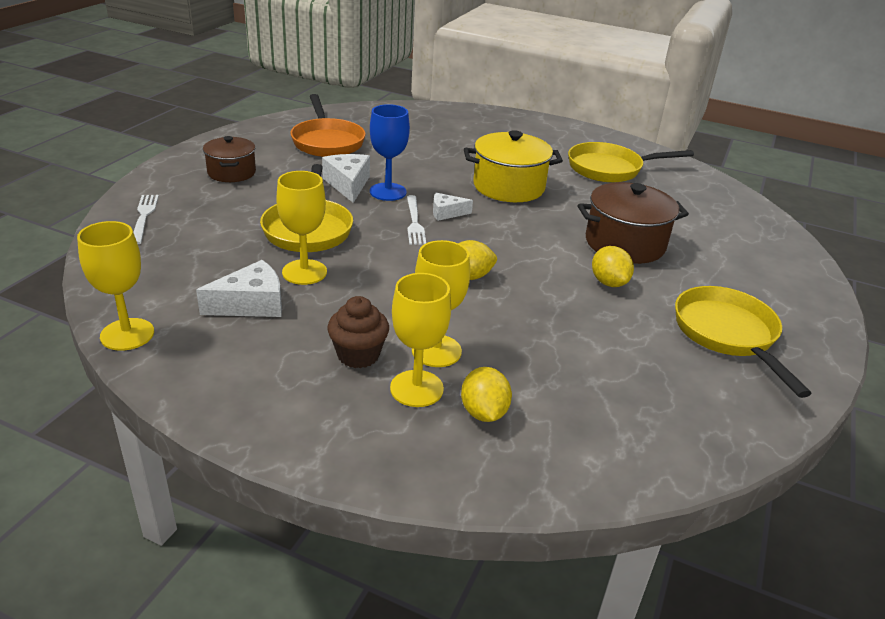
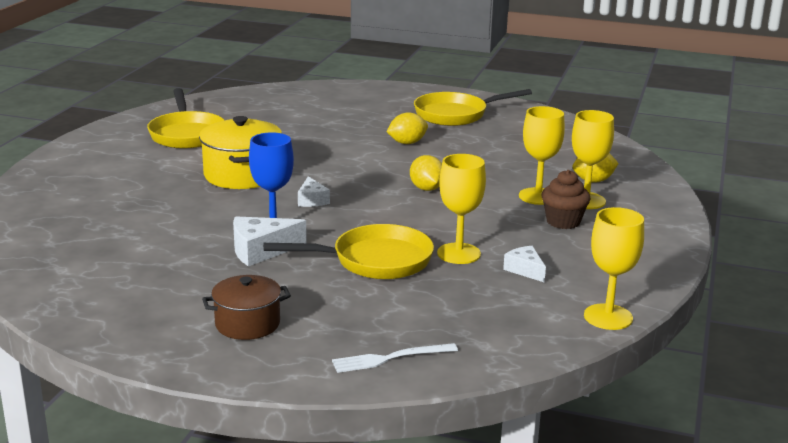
camera: 95 degrees left, 10 degrees down
(251, 304) = (525, 270): white cheese -> white cheese, size x0.62
(327, 141) = (132, 275): orange pan -> none
(414, 222) = (337, 213): white fork -> none
(625, 244) = (341, 135): brown pot -> none

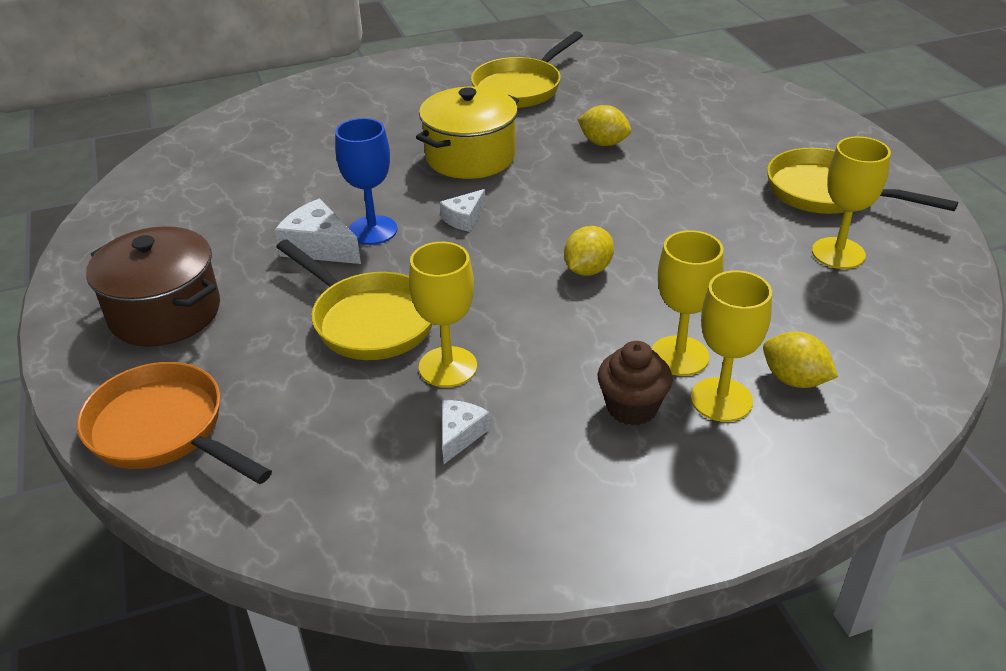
camera: 55 degrees right, 15 degrees up
(247, 324) = (165, 312): brown pot -> brown pot, size x1.56
(390, 358) = (163, 430): white fork -> orange pan
(407, 143) = (692, 201): yellow lemon -> yellow lemon (603, 143)
(608, 317) = (402, 559): yellow goblet -> yellow goblet (838, 253)

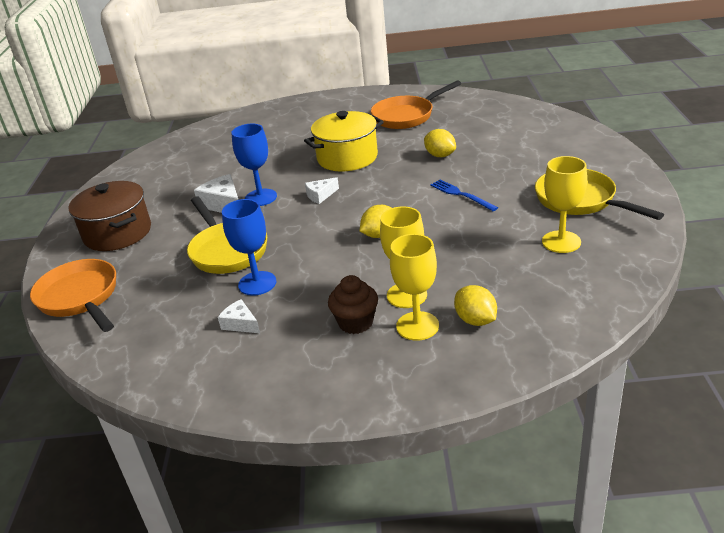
camera: 20 degrees right, 5 degrees down
(448, 367) = (257, 283): yellow goblet -> blue goblet
(460, 435) = (240, 324): white cheese -> white cheese turned 90 degrees counterclockwise
(521, 87) = (406, 116): yellow pan -> orange pan
(667, 199) = (461, 195): none -> blue fork

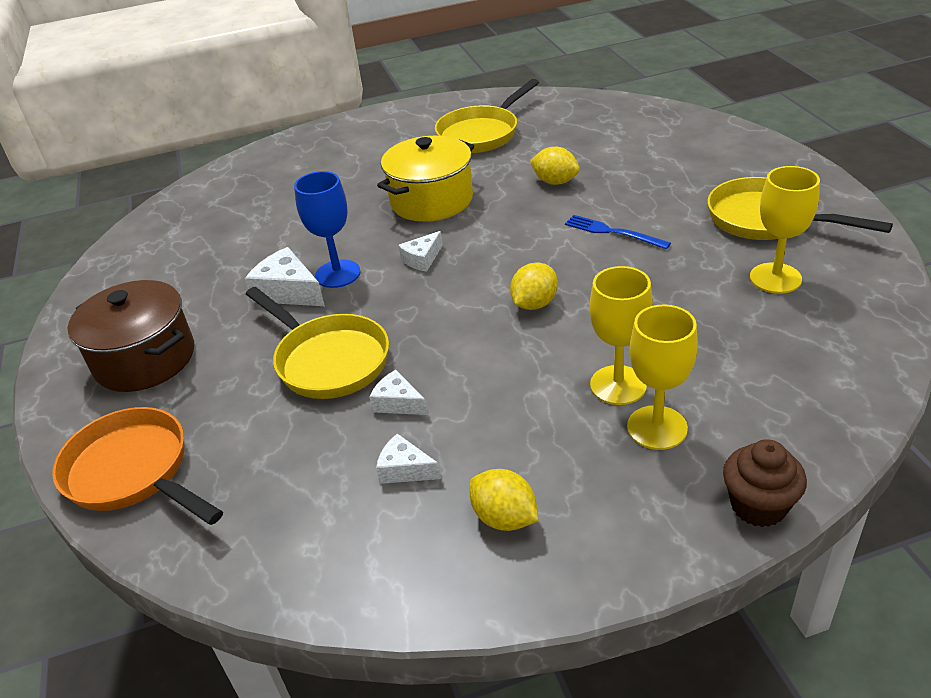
camera: 15 degrees left, 5 degrees up
(257, 283) = (398, 403): blue goblet -> white cheese
(355, 323) = (570, 438): brown cupcake -> brown cupcake (758, 506)
(406, 116) = (481, 133): orange pan -> yellow pan
(475, 320) = (729, 405): yellow lemon -> yellow lemon (504, 518)

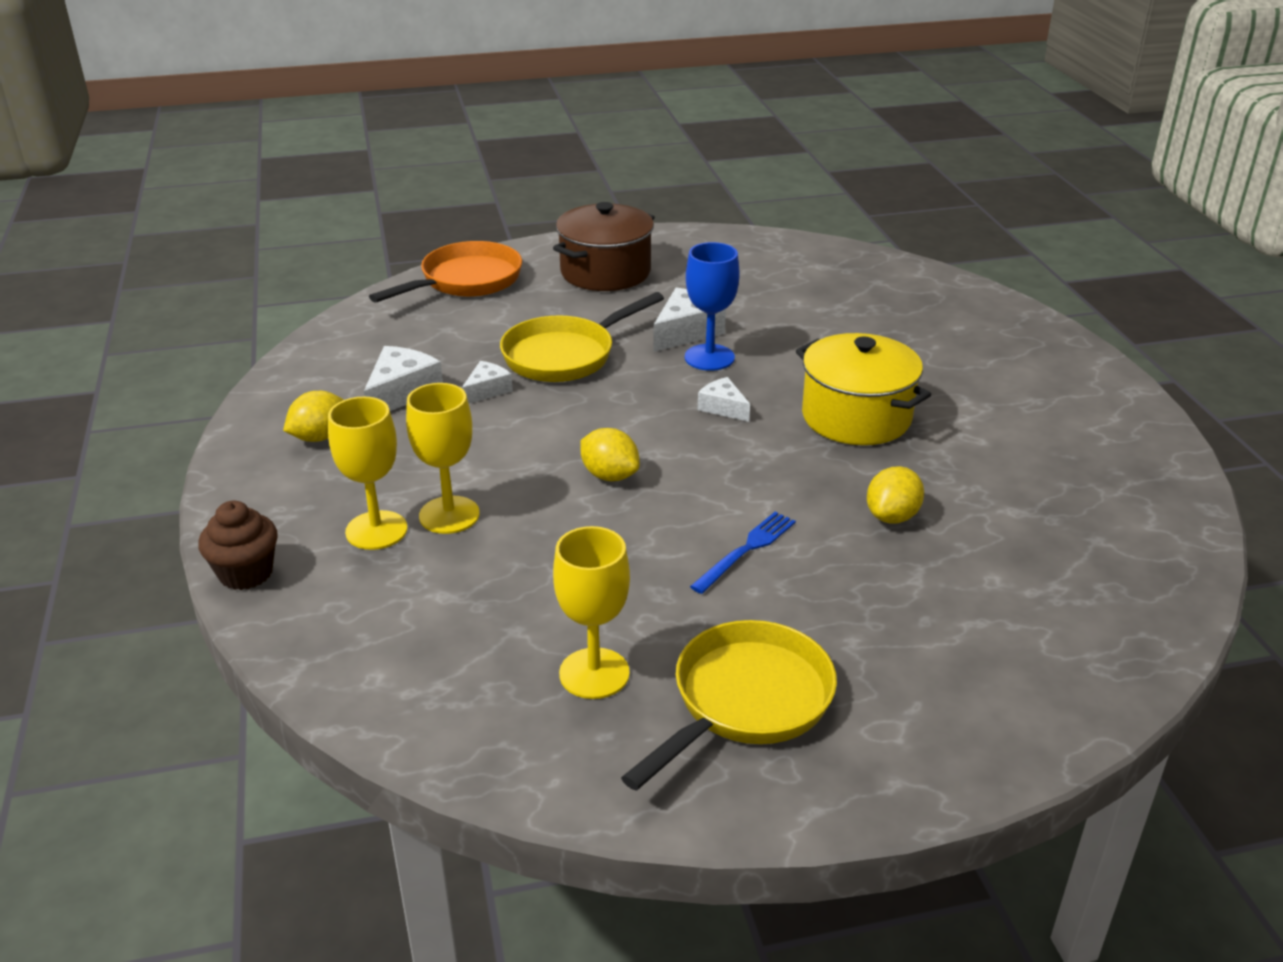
camera: 90 degrees right, 5 degrees down
(405, 469) = (401, 393): white cheese -> white cheese, size x1.62
(481, 133) = (1050, 464): yellow pan -> none

